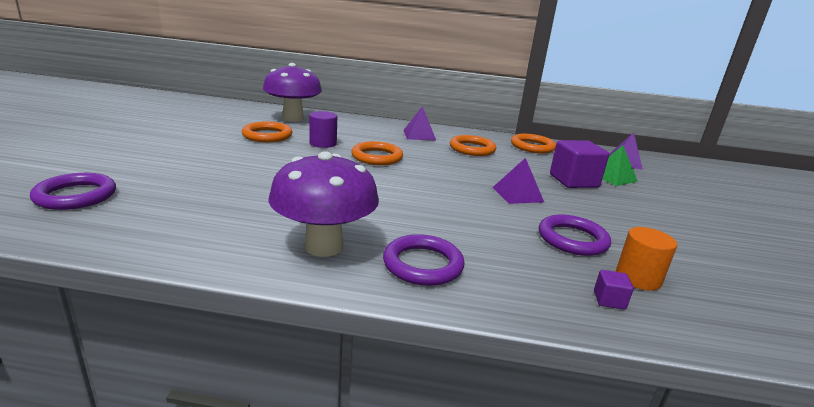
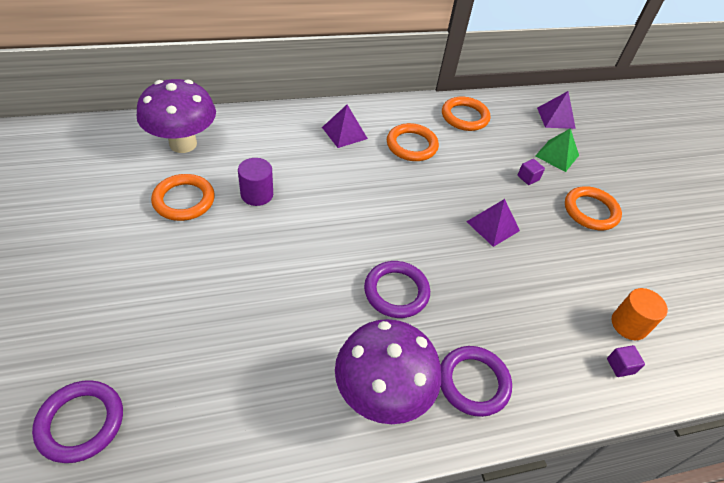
camera: 25 degrees left, 25 degrees up
(377, 157) = (330, 203): orange ring -> orange ring (590, 211)
(572, 239) = (565, 287): purple ring -> purple ring (396, 292)
(573, 181) = (528, 178): purple cube -> purple cube, size x0.44

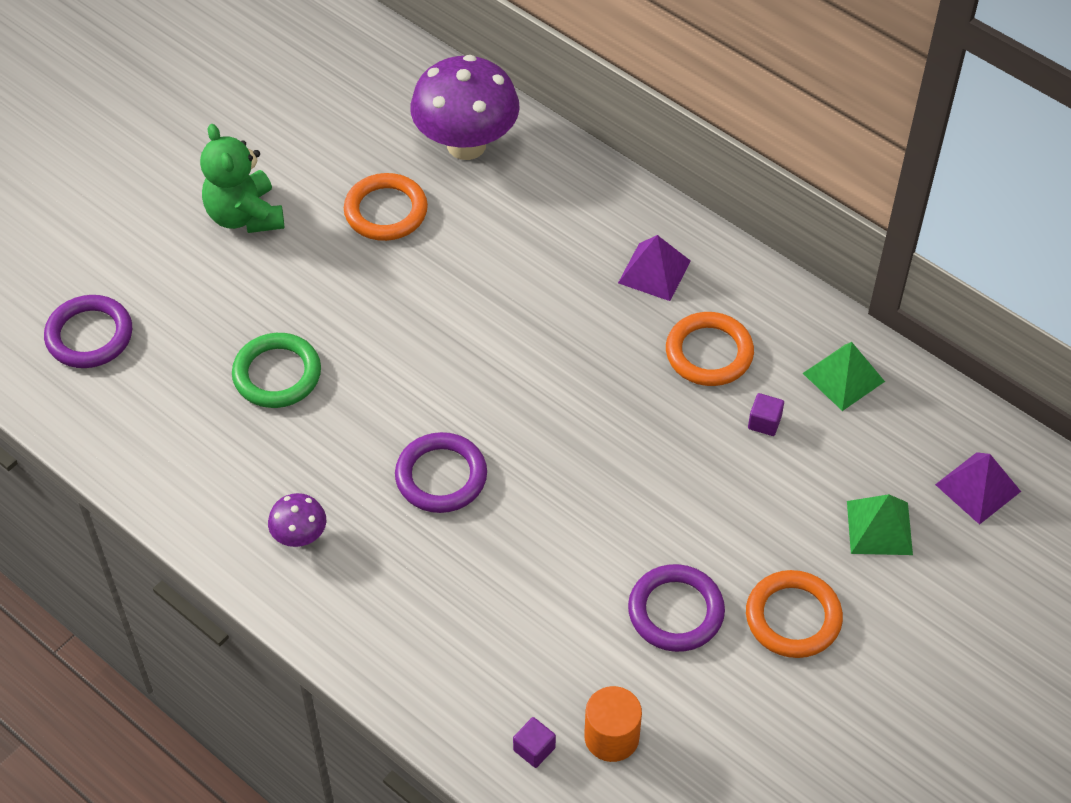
camera: 60 degrees right, 5 degrees up
(100, 264) = (245, 216): none -> green teddy bear
(242, 326) = (277, 374): none -> green ring
(257, 194) = (458, 263): purple cylinder -> none
(381, 394) = (300, 537): purple mushroom -> purple mushroom, size x0.47
(464, 117) = (843, 377): orange ring -> green pyramid
(473, 382) = (383, 610): purple ring -> purple ring (675, 611)
(493, 226) = (644, 518): purple pyramid -> none
(528, 178) = (786, 514): purple cube -> purple cube (764, 422)

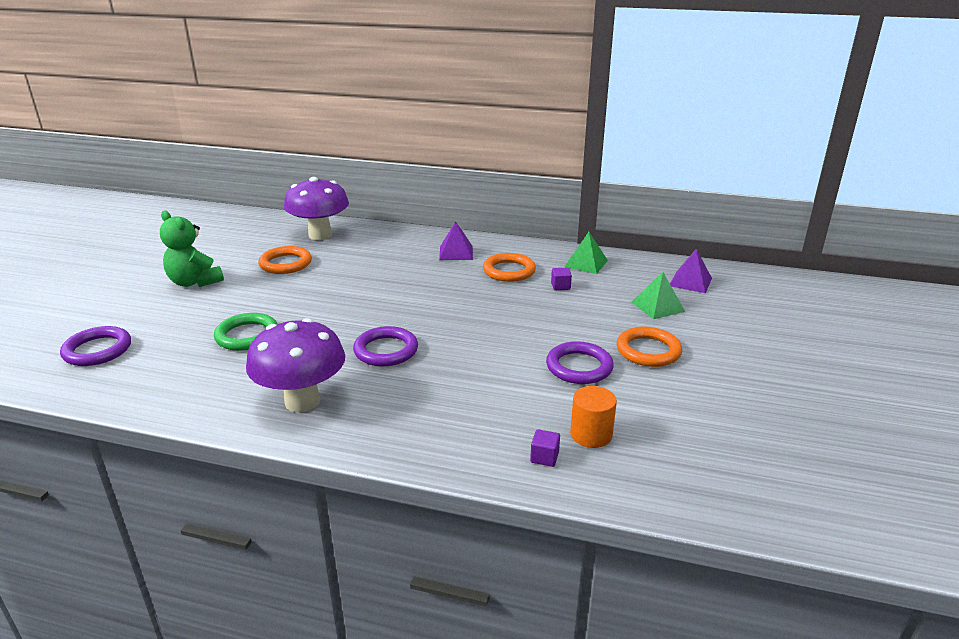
camera: 25 degrees left, 25 degrees down
(300, 537) = (302, 401): purple mushroom -> purple mushroom, size x2.13

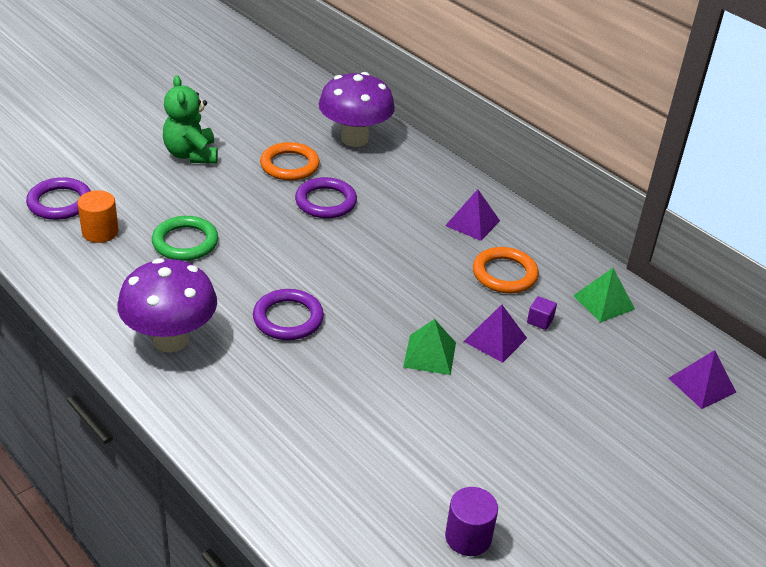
camera: 30 degrees right, 10 degrees up
(544, 457) = (316, 509): purple cube -> none
(545, 306) = (495, 339): none -> purple pyramid
(579, 367) = (451, 431): purple ring -> purple ring (325, 202)
(591, 434) = (382, 510): orange cylinder -> orange cylinder (100, 232)
(648, 351) = (545, 449): orange ring -> none
(658, 306) = (621, 399): green pyramid -> green pyramid (430, 354)
(665, 422) = (468, 537): none -> purple cylinder

